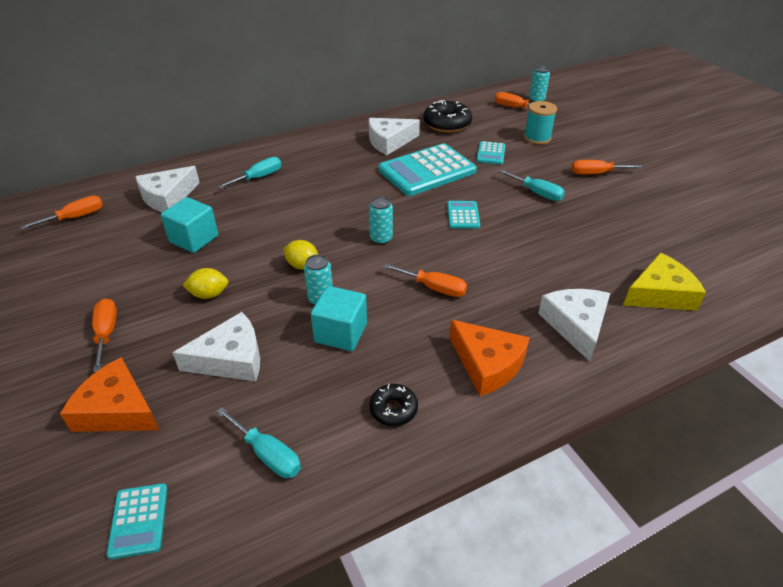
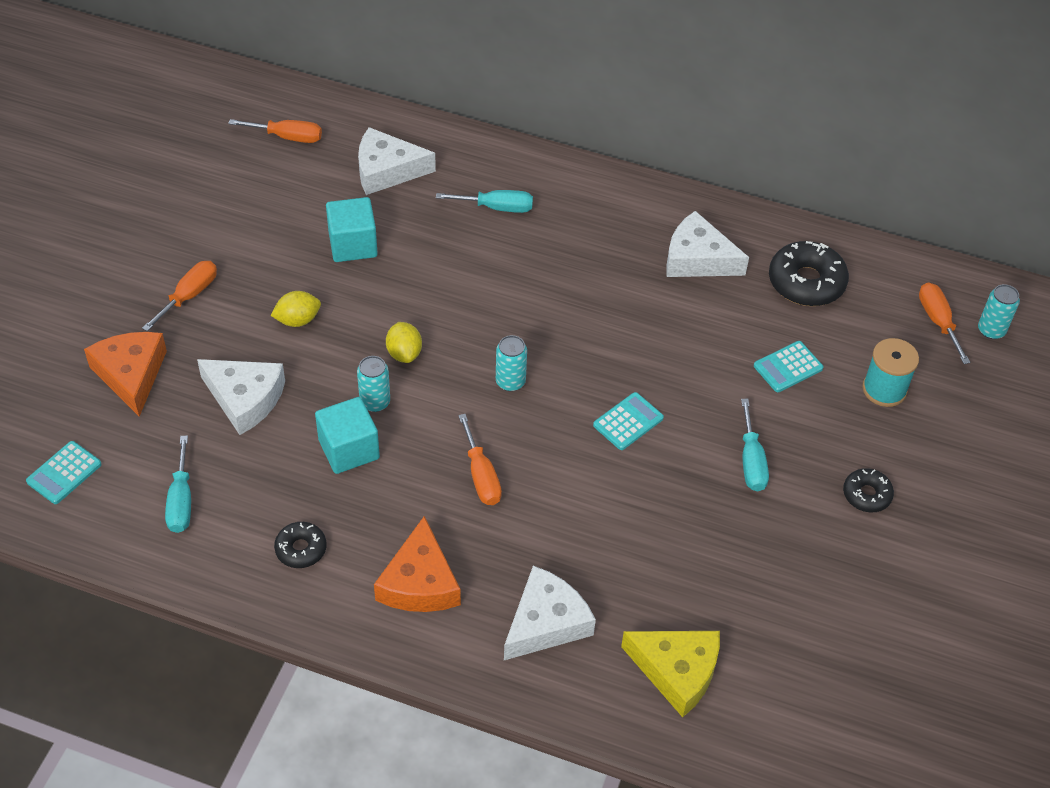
camera: 45 degrees right, 10 degrees up
(209, 294) = (298, 320): yellow lemon -> yellow lemon turned 60 degrees counterclockwise
(427, 171) = (678, 334): turquoise calculator -> none
(596, 174) = (866, 495): orange screwdriver -> black donut

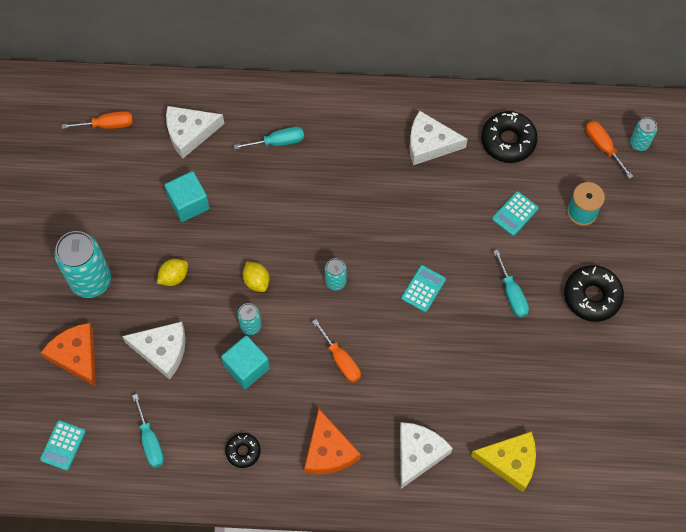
camera: 15 degrees left, 15 degrees up
(189, 296) = (91, 280): orange screwdriver -> turquoise can
(866, 495) = (592, 296): black donut -> black donut, size x1.75

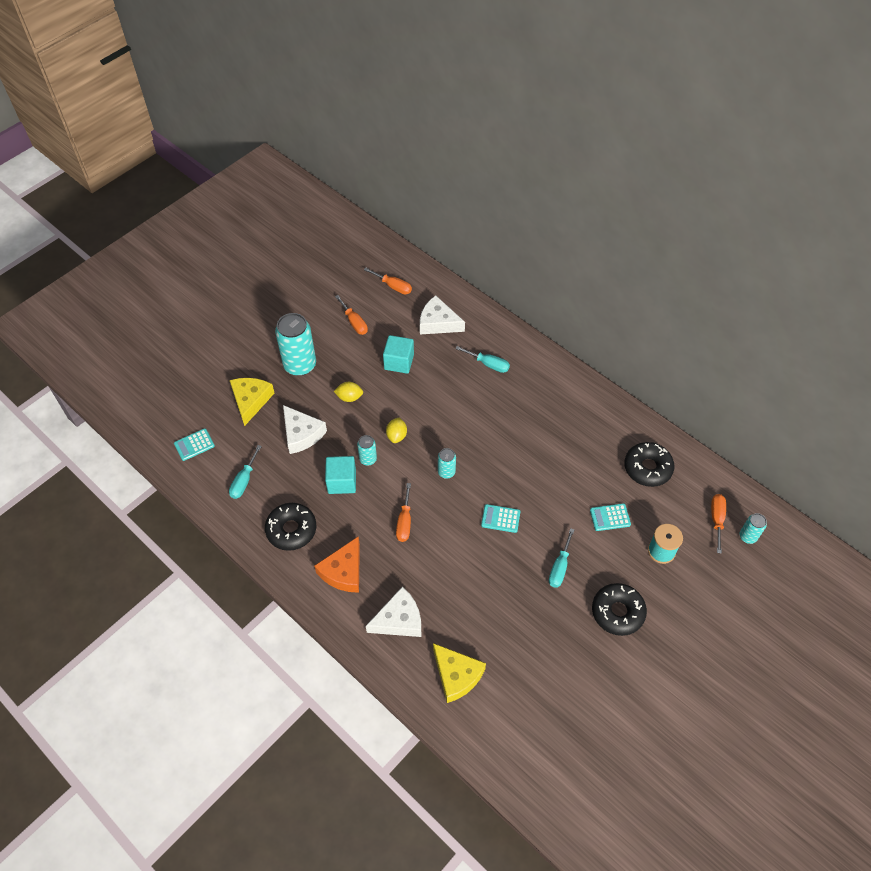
camera: 40 degrees right, 10 degrees down
(76, 356) = (251, 401): orange cheese -> yellow cheese
(104, 193) = (354, 322): none -> orange screwdriver
(243, 451) = (291, 530): black donut -> black donut, size x1.75
(423, 289) = (500, 518): turquoise calculator -> turquoise calculator turned 150 degrees counterclockwise
(429, 143) = (589, 432): white cheese -> none

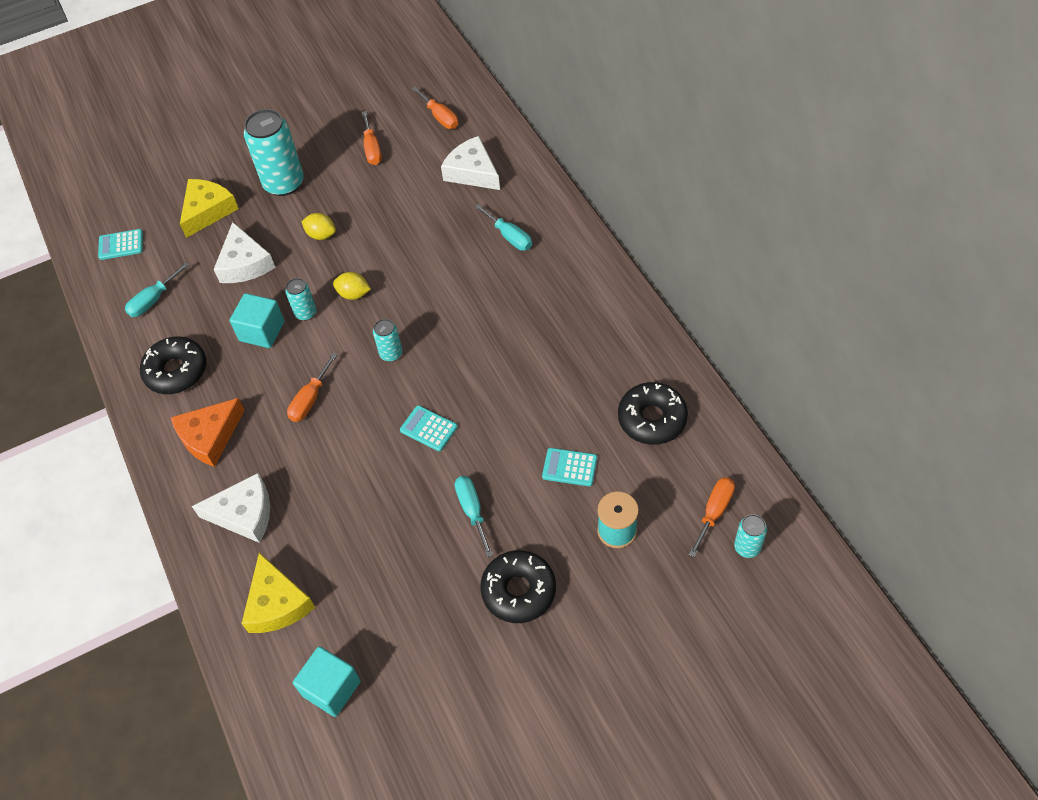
camera: 25 degrees right, 0 degrees up
(396, 436) = (353, 294): yellow lemon -> yellow lemon turned 75 degrees clockwise
(399, 362) = (401, 207): turquoise cube -> turquoise cube (331, 688)
(559, 567) = (472, 511): turquoise screwdriver -> turquoise screwdriver turned 120 degrees clockwise

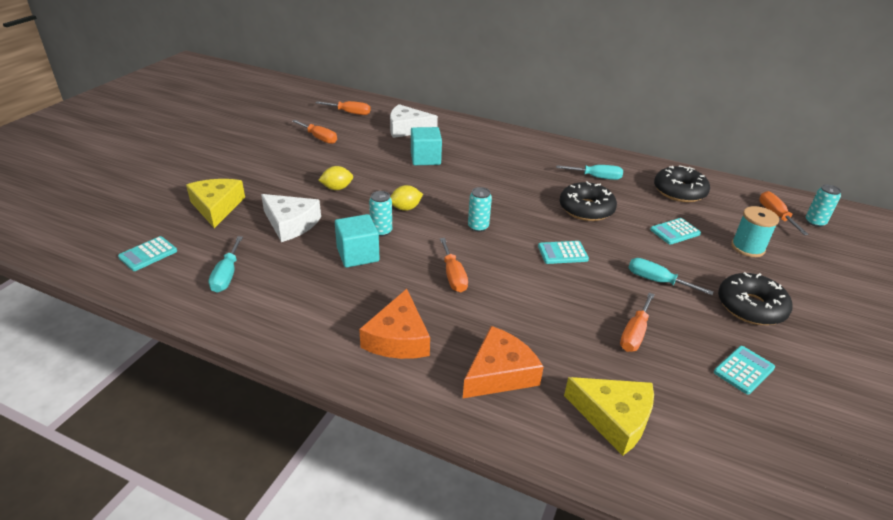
camera: 45 degrees left, 20 degrees down
(176, 371) = (309, 310): black donut -> black donut (586, 209)
(244, 514) = (500, 373): white cheese -> orange cheese
(284, 183) = (269, 173): turquoise can -> none
(331, 688) = (740, 449): turquoise cube -> turquoise cube (425, 158)
(382, 548) = (634, 334): none -> orange screwdriver
(423, 638) = (743, 370): none -> turquoise calculator
(509, 236) = (474, 147): turquoise screwdriver -> turquoise screwdriver (596, 177)

